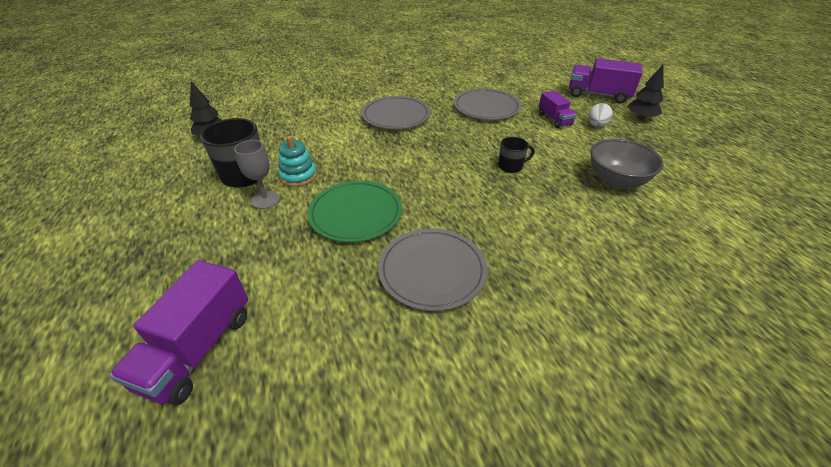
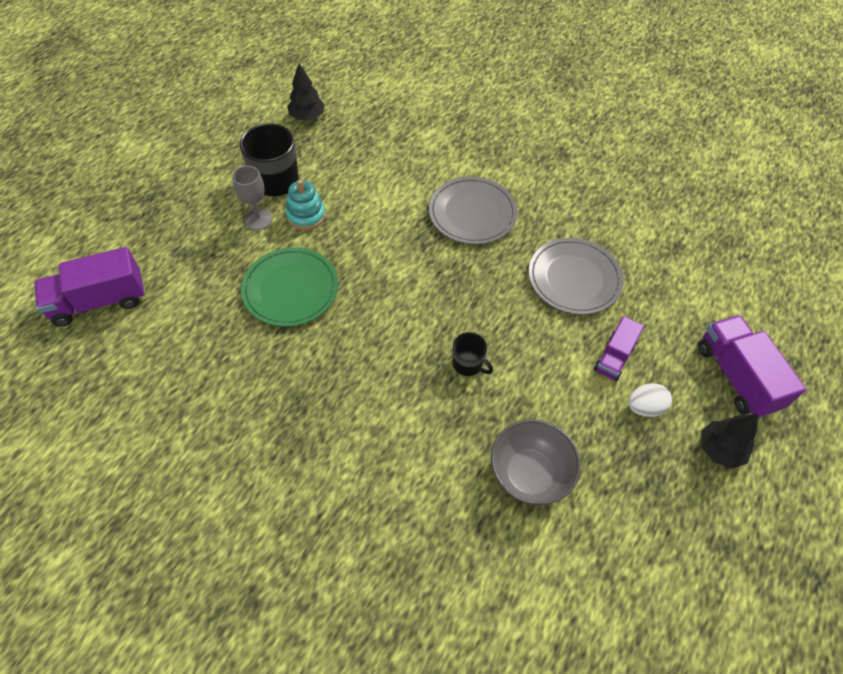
camera: 50 degrees right, 15 degrees up
(432, 270) = (263, 385): grey plate -> none

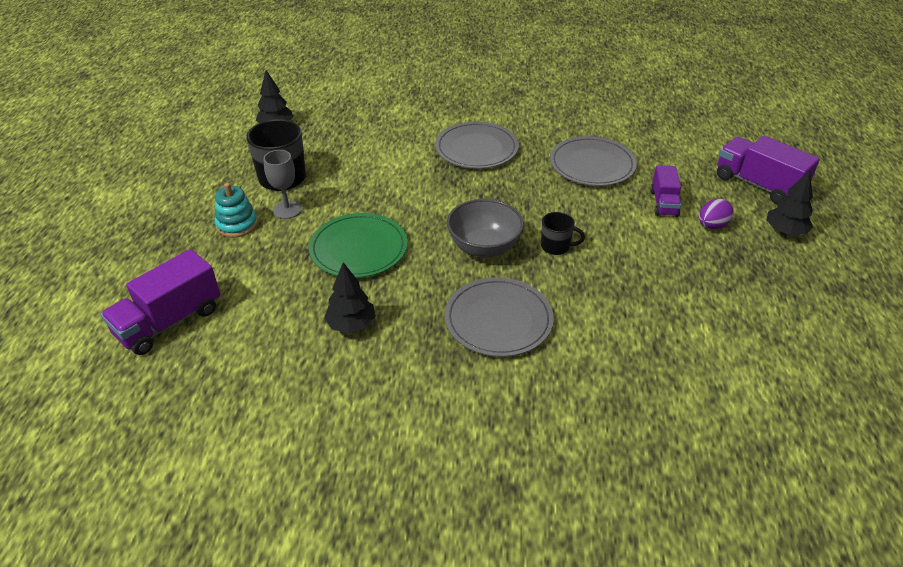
camera: 25 degrees left, 15 degrees down
(233, 370) = (351, 325): none -> black tree
(306, 215) = (331, 193): turquoise stacking toy -> turquoise stacking toy (237, 225)
(359, 423) = (498, 320): none -> grey plate
(529, 474) = (664, 299): grey bowl -> grey bowl (484, 247)
(644, 407) = (712, 226): white egg -> purple egg

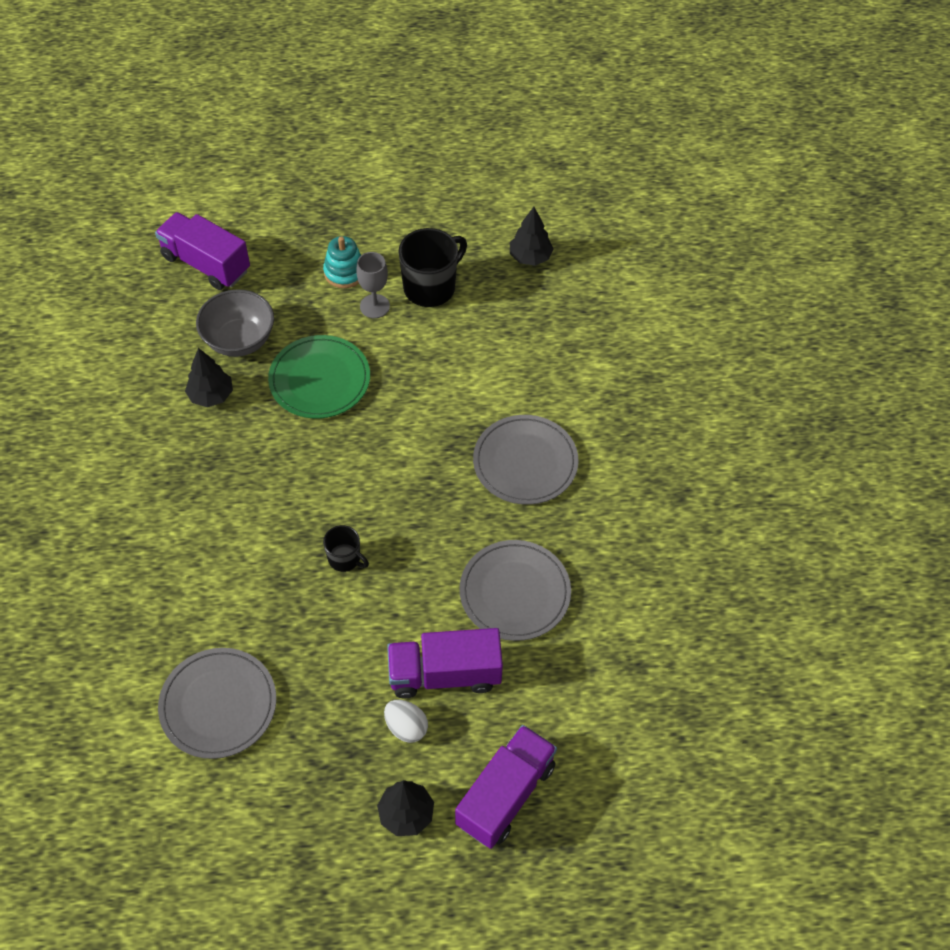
camera: 80 degrees right, 15 degrees up
(484, 247) = (335, 490): grey bowl -> grey bowl (239, 340)
(498, 320) = (226, 513): grey plate -> grey plate (218, 705)
(556, 246) = (345, 559): black mug -> black mug turned 60 degrees counterclockwise
(663, 203) = (445, 674): purple truck -> purple truck, size x1.65
(712, 226) = (406, 727): purple egg -> white egg

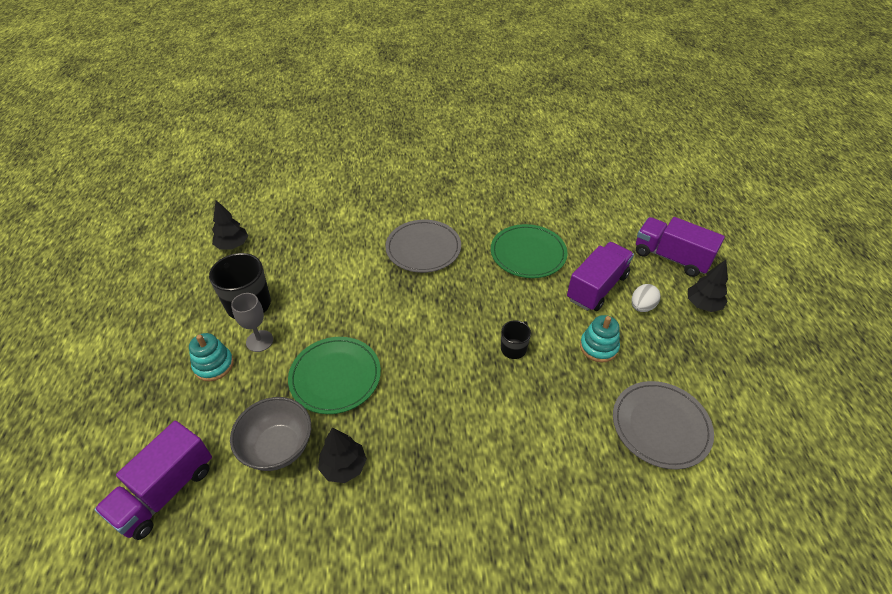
camera: 90 degrees left, 10 degrees down
(340, 657) = (598, 347): none -> turquoise stacking toy
(445, 674) = (597, 287): purple truck -> purple truck turned 135 degrees counterclockwise
(515, 592) = (528, 253): grey plate -> green plate

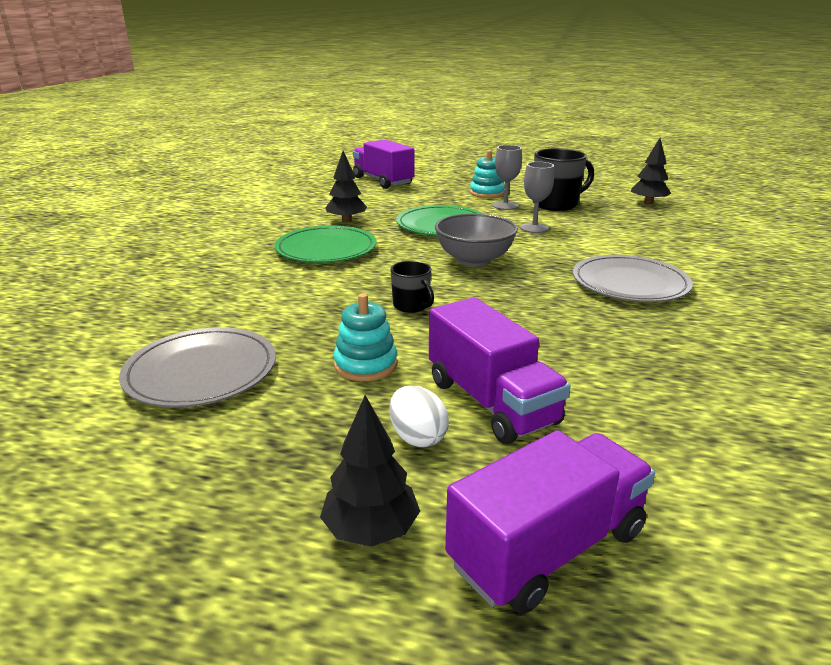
camera: 110 degrees right, 20 degrees down
(278, 447) = (386, 205): grey bowl -> grey bowl (474, 260)
(324, 309) = (534, 228): none -> grey goblet
(528, 253) = (603, 357): green plate -> green plate (326, 249)

